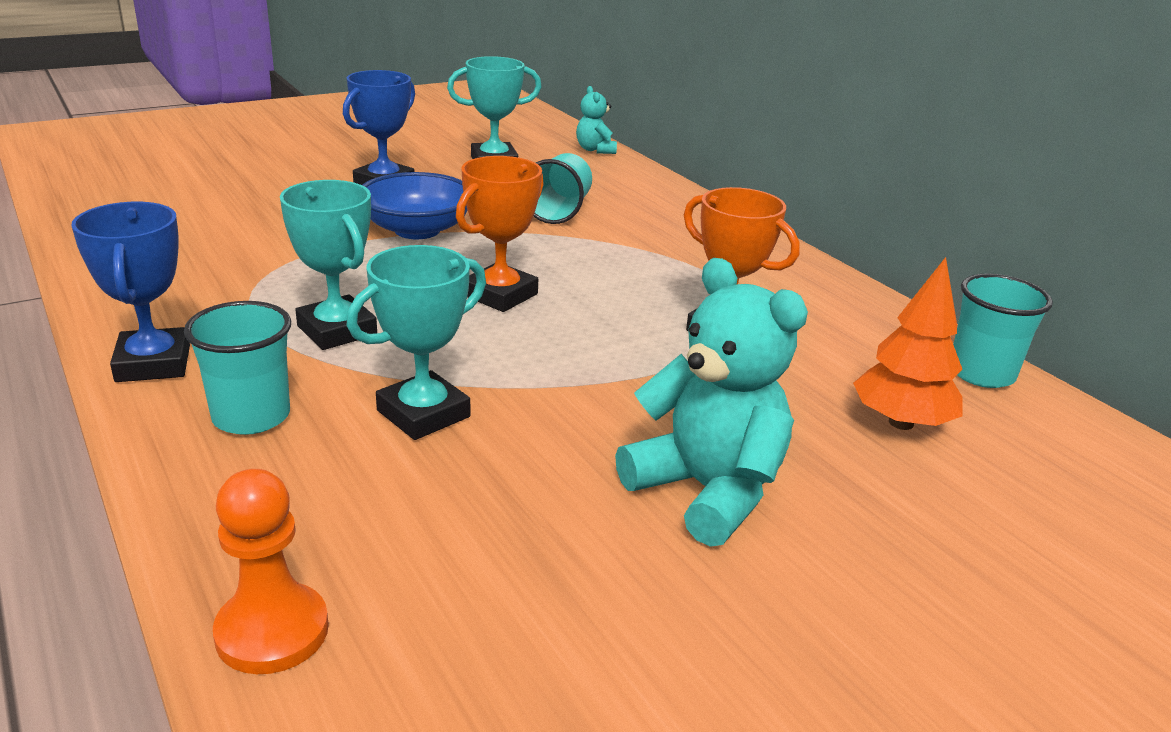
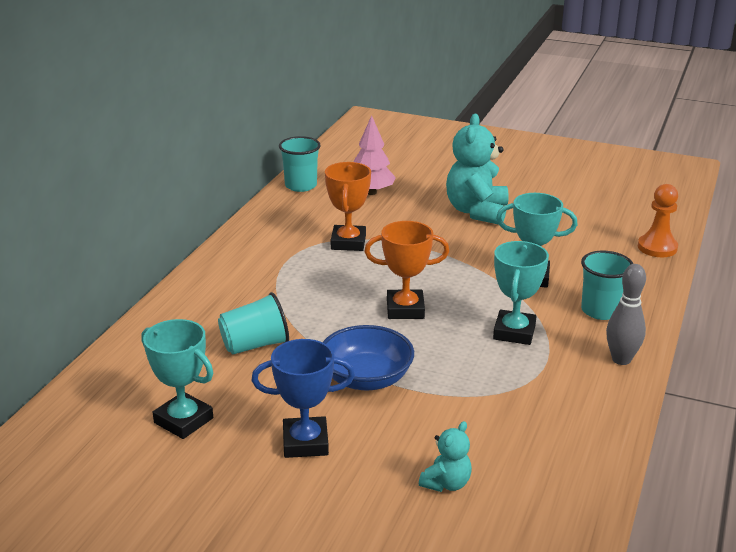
camera: 125 degrees left, 0 degrees up
(153, 363) = (621, 359): blue trophy -> grey bowling pin
(595, 150) = (84, 390): turquoise teddy bear -> turquoise teddy bear (446, 483)
(900, 423) = (371, 192): orange tree -> pink tree

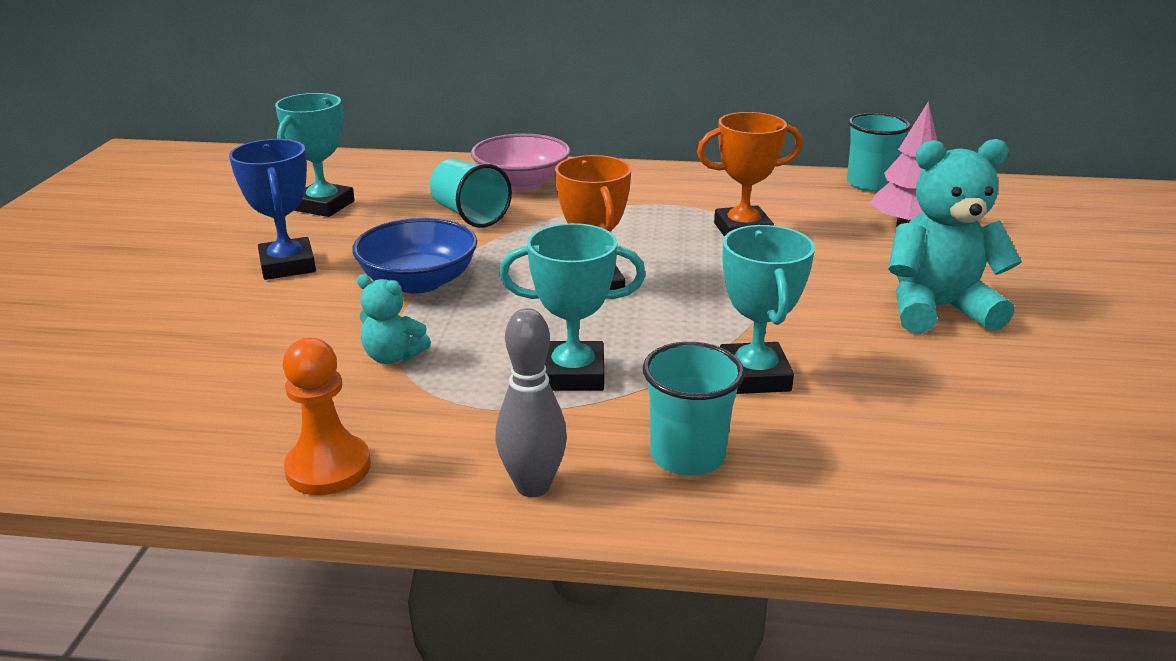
camera: 75 degrees right, 0 degrees up
(203, 314) = (521, 183): none -> pink bowl
(446, 483) = (204, 355): turquoise teddy bear -> turquoise teddy bear (393, 356)
(657, 247) = (1005, 521): orange pawn -> orange pawn (328, 468)

